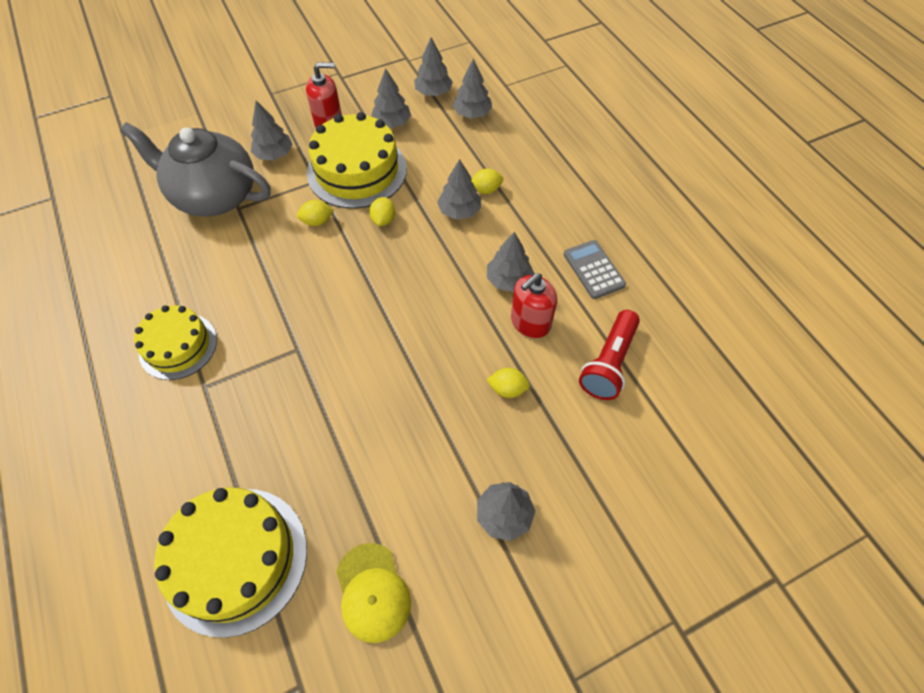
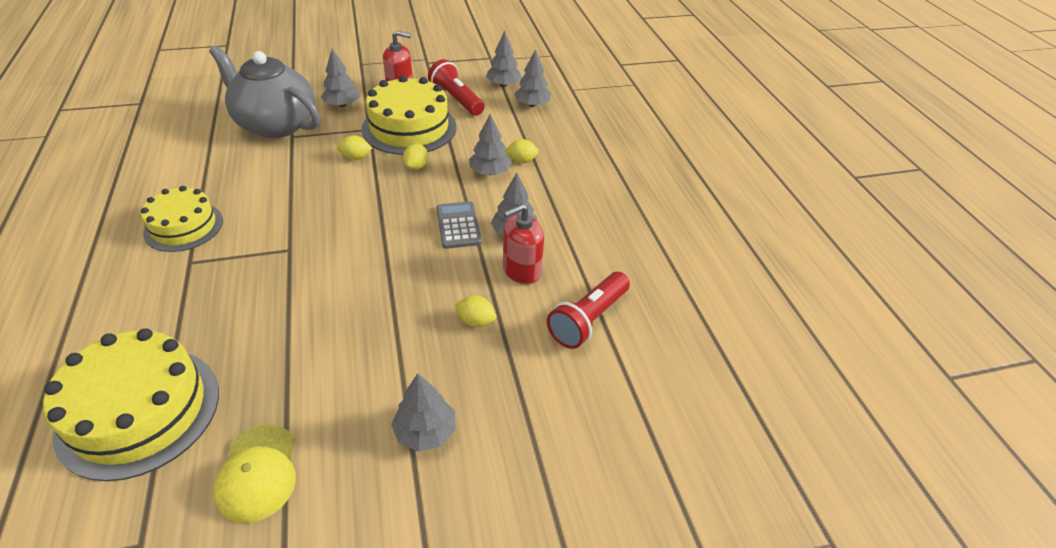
camera: 10 degrees right, 15 degrees down
(392, 123) = (456, 100): grey tree -> red flashlight
(593, 269) = (601, 239): grey calculator -> grey calculator (458, 225)

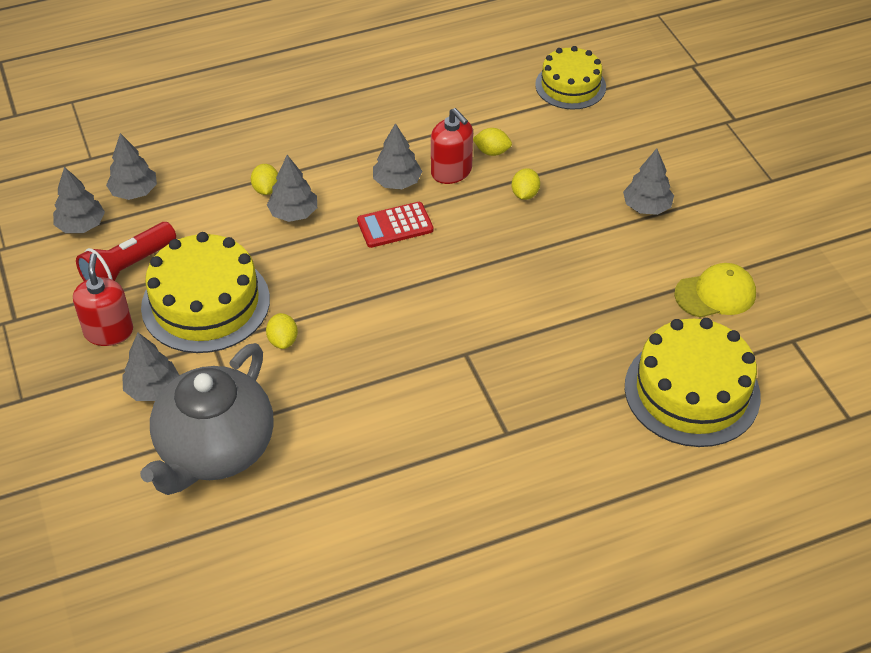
camera: 95 degrees left, 5 degrees up
(183, 226) = (451, 463): yellow cake -> yellow cake (570, 86)
(416, 166) = (293, 279): yellow lemon -> yellow lemon (492, 152)
(458, 225) = (395, 225): grey calculator -> red calculator
(588, 320) = (502, 125): red flashlight -> none

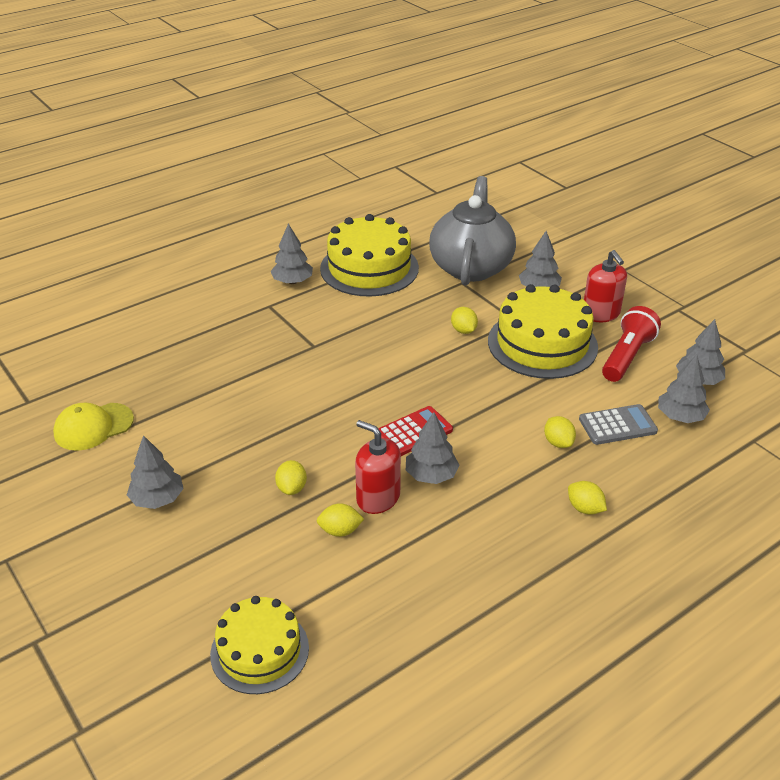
camera: 165 degrees right, 10 degrees down
(199, 195) = (617, 425): none -> grey calculator
(282, 131) = (584, 508): none -> yellow lemon
(293, 213) = (516, 425): grey tree -> grey tree (292, 281)
(692, 391) = (124, 352): yellow cake -> yellow cake (369, 268)

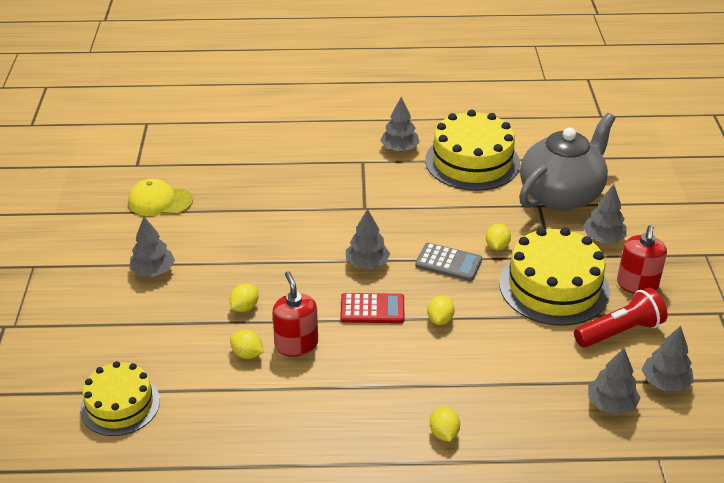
camera: 35 degrees right, 0 degrees up
(431, 475) = (352, 347): grey tree -> grey tree (367, 264)
(558, 442) = (478, 372): yellow lemon -> yellow lemon (440, 319)
(617, 425) = (545, 384): grey calculator -> grey calculator (448, 263)

